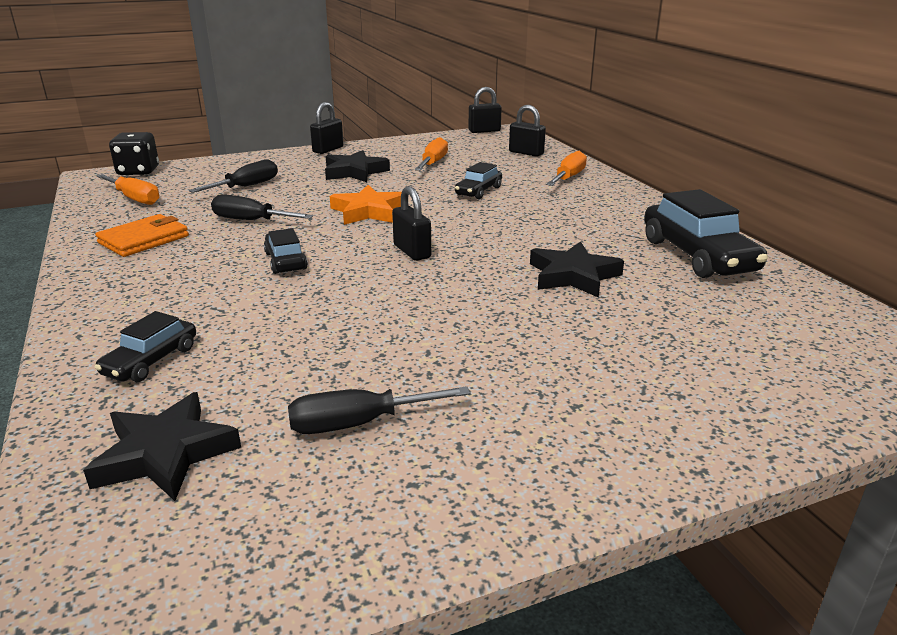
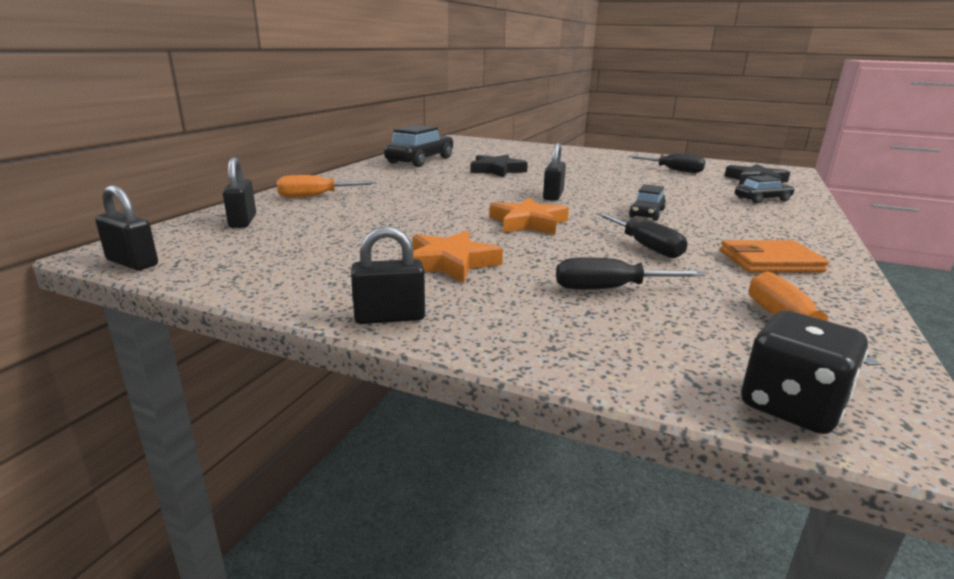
camera: 135 degrees left, 5 degrees down
(354, 172) = (450, 263): black star -> orange star
(433, 163) = (349, 243): orange screwdriver -> none
(478, 191) = (407, 209): black car -> none

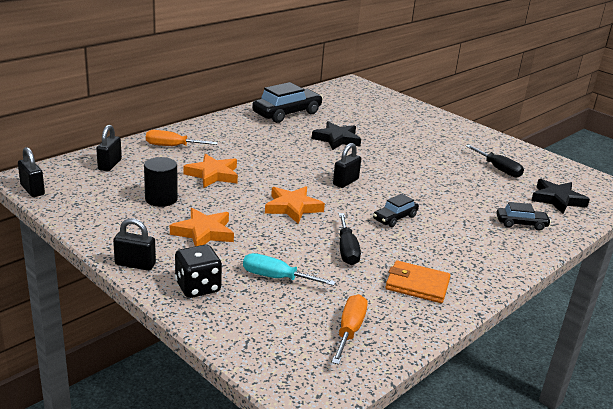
camera: 20 degrees right, 5 degrees up
(351, 241) = (161, 199): none -> black cylinder
(395, 211) = (213, 174): none -> orange star
(609, 289) = (276, 277): black screwdriver -> turquoise screwdriver
(790, 406) = (275, 370): black dice -> black dice (198, 287)

